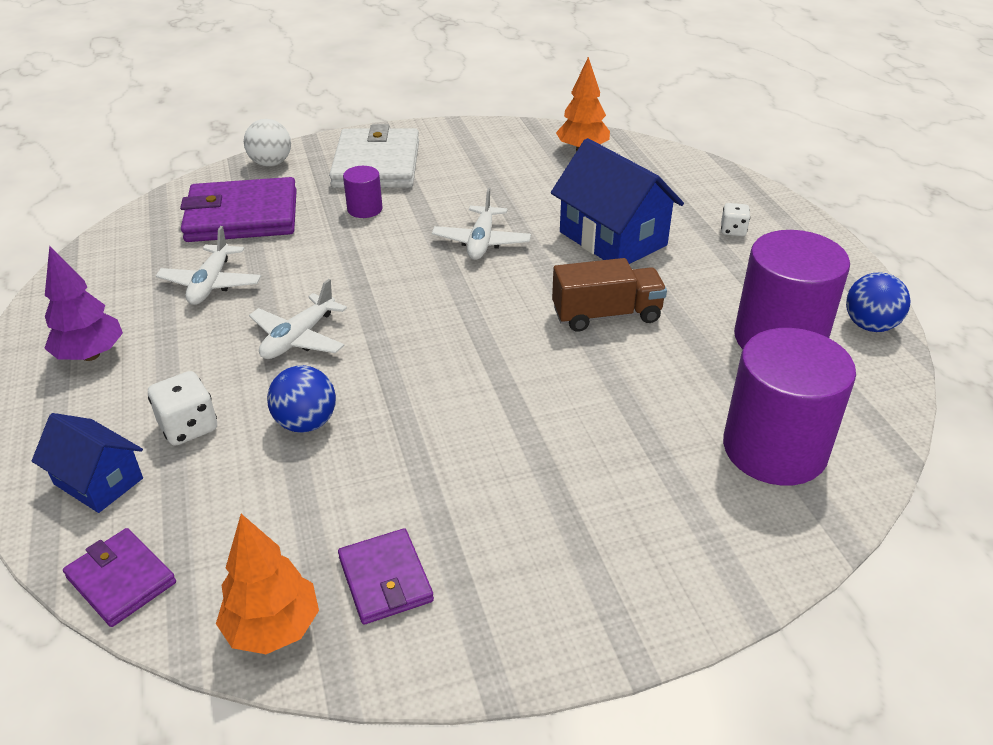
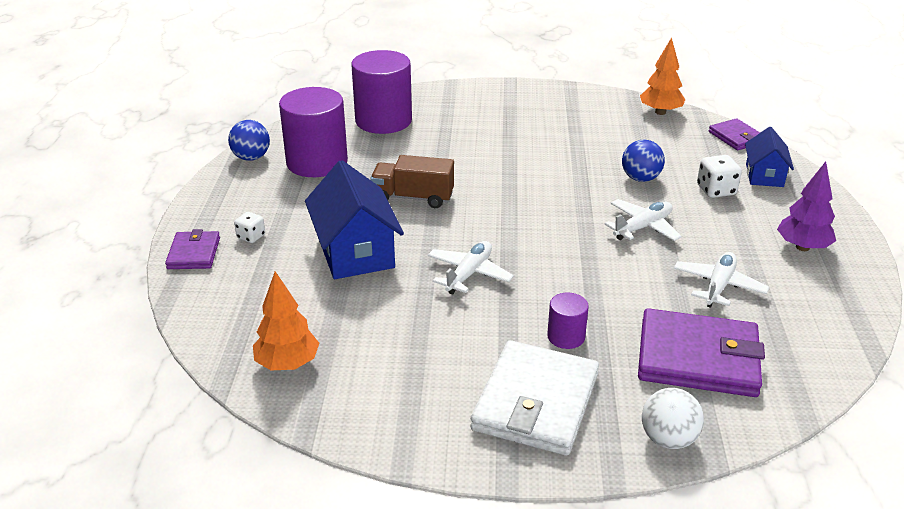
camera: 160 degrees left, 5 degrees down
(98, 481) = (764, 175): blue house -> blue house turned 45 degrees clockwise
(385, 579) = (606, 116): purple wallet -> purple wallet (194, 253)

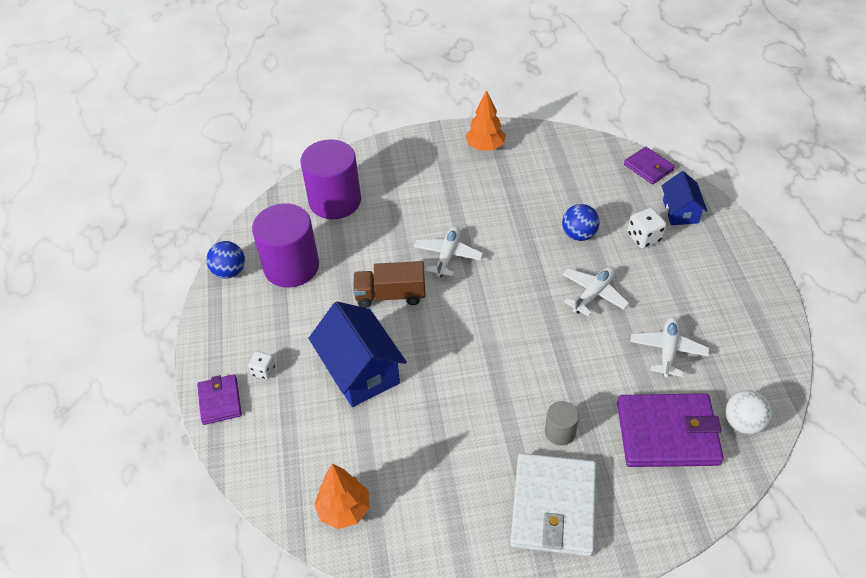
camera: 10 degrees left, 15 degrees up
(469, 274) = (463, 377): white plane -> white plane (448, 256)
(566, 337) = (560, 432): purple cylinder -> grey cylinder
(660, 112) = (577, 146): orange tree -> orange tree (485, 147)
(668, 439) = (662, 522): white ball -> white ball (743, 423)
(802, 247) = (725, 292): purple tree -> none

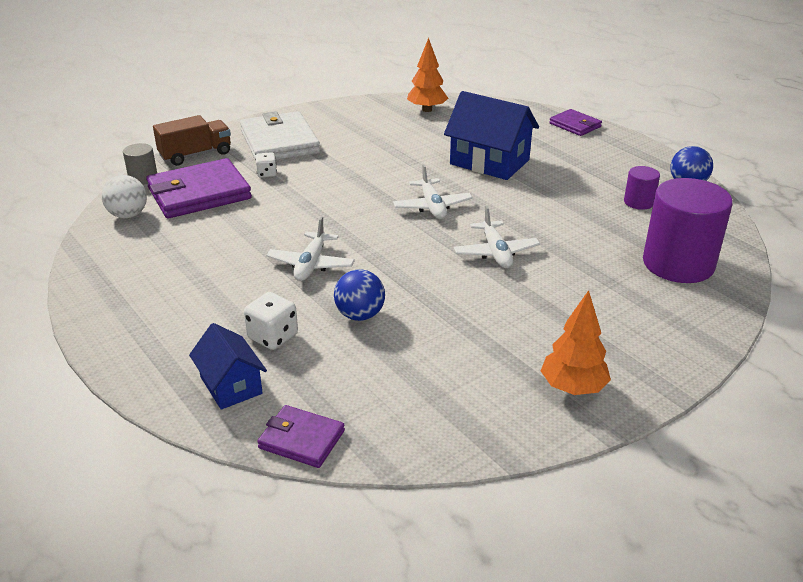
camera: 150 degrees right, 15 degrees down
(263, 371) = (565, 144): white dice -> white dice (267, 173)
(291, 266) = (638, 202): purple cylinder -> purple cylinder, size x0.47
(390, 295) = (519, 209): brown truck -> brown truck (195, 155)
(560, 432) = (294, 173): grey cylinder -> grey cylinder (143, 178)
(668, 350) = (212, 243): white plane -> white plane (432, 206)

